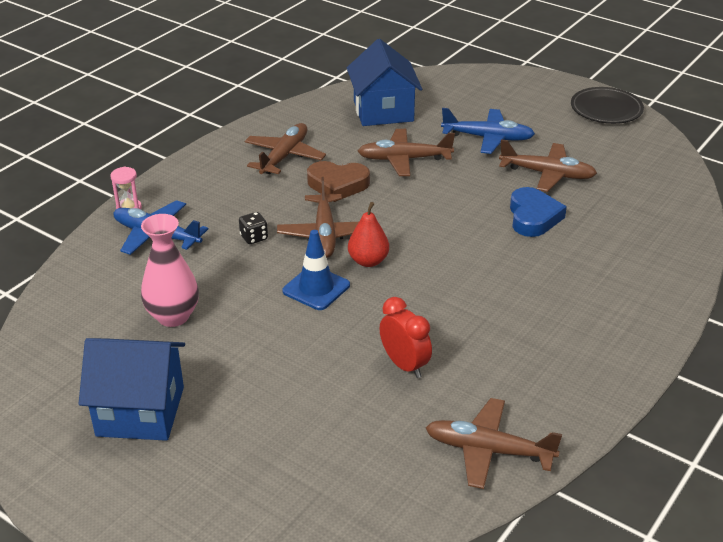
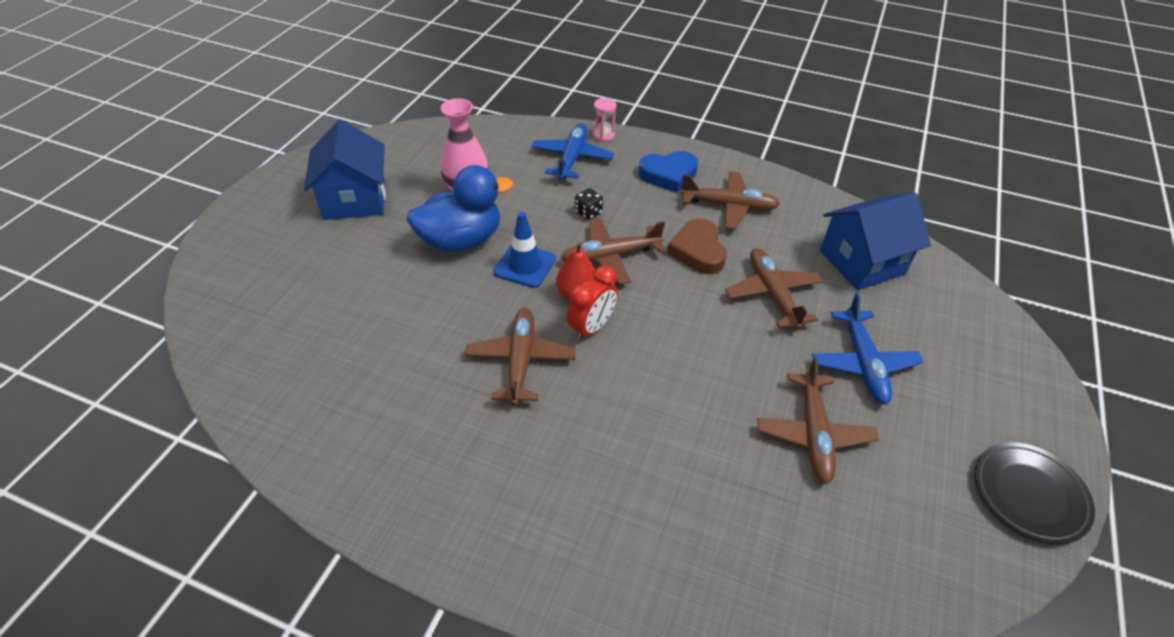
camera: 75 degrees right, 10 degrees up
(258, 328) = (461, 240): none -> blue duck
(404, 365) = (424, 345): red clock -> red clock (592, 328)
(489, 450) = (308, 425): brown plane -> brown plane (520, 361)
(533, 217) = (710, 426): blue heart -> blue heart (668, 175)

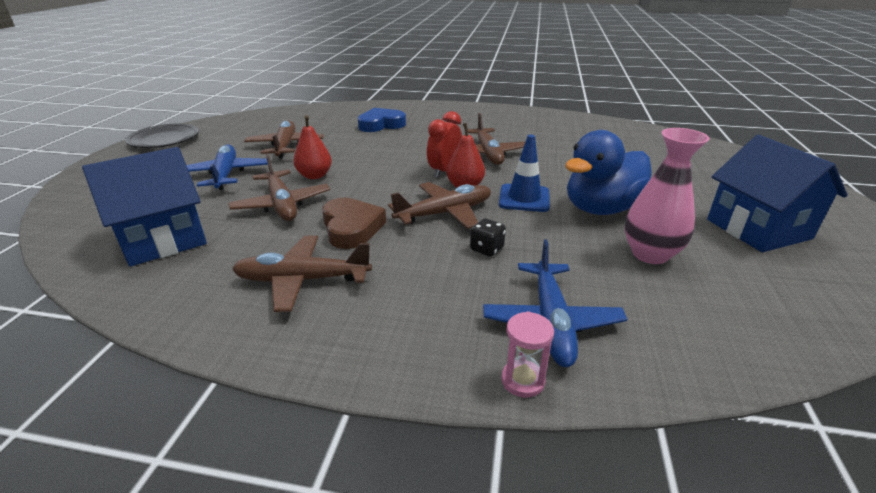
camera: 170 degrees right, 15 degrees down
(668, 175) = (389, 315): blue heart -> blue heart (381, 125)
(750, 343) = (314, 175): none -> red pear

